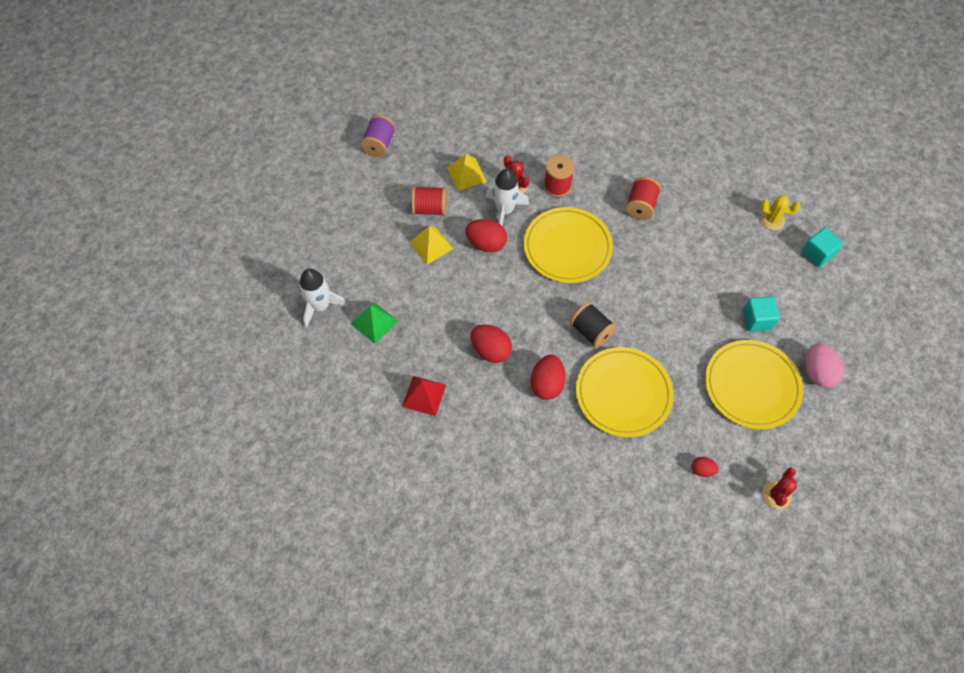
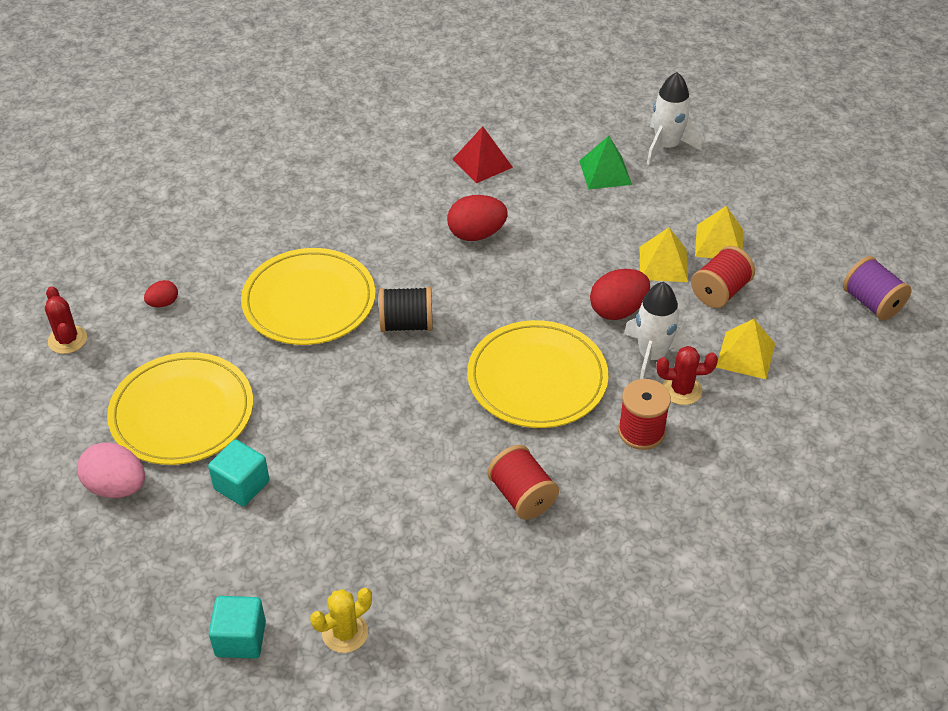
camera: 130 degrees right, 15 degrees down
(389, 231) = (719, 242): none -> yellow pyramid
(547, 384) = (390, 251): red egg -> none

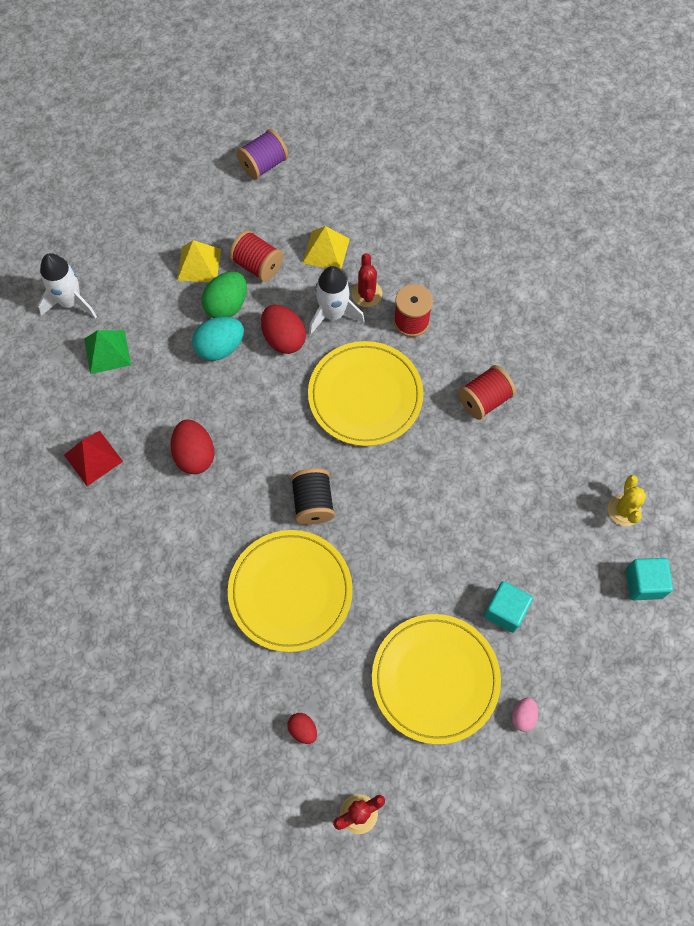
camera: 95 degrees left, 20 degrees up
(116, 487) = (523, 716): pink egg -> pink egg, size x0.55
(345, 633) = (624, 510): yellow cactus -> yellow cactus turned 45 degrees clockwise
(607, 257) = (220, 347): none -> turquoise egg
(663, 264) = (227, 305): yellow pyramid -> green egg

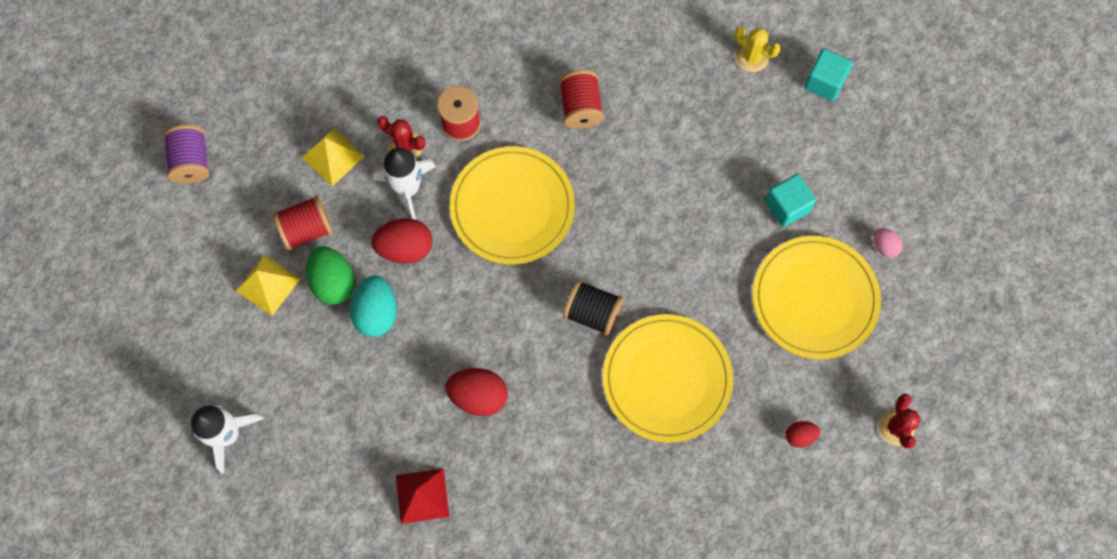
camera: 60 degrees left, 5 degrees up
(107, 351) = (310, 425): green pyramid -> none

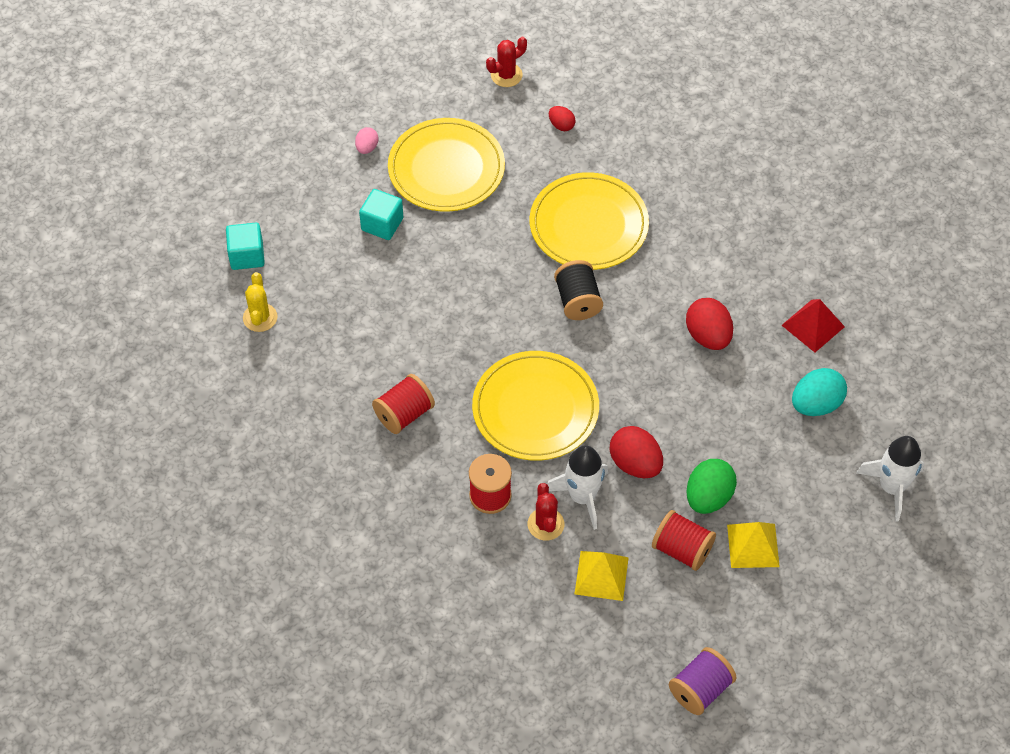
camera: 125 degrees left, 15 degrees down
(376, 313) = (706, 448): turquoise egg -> turquoise egg (816, 404)

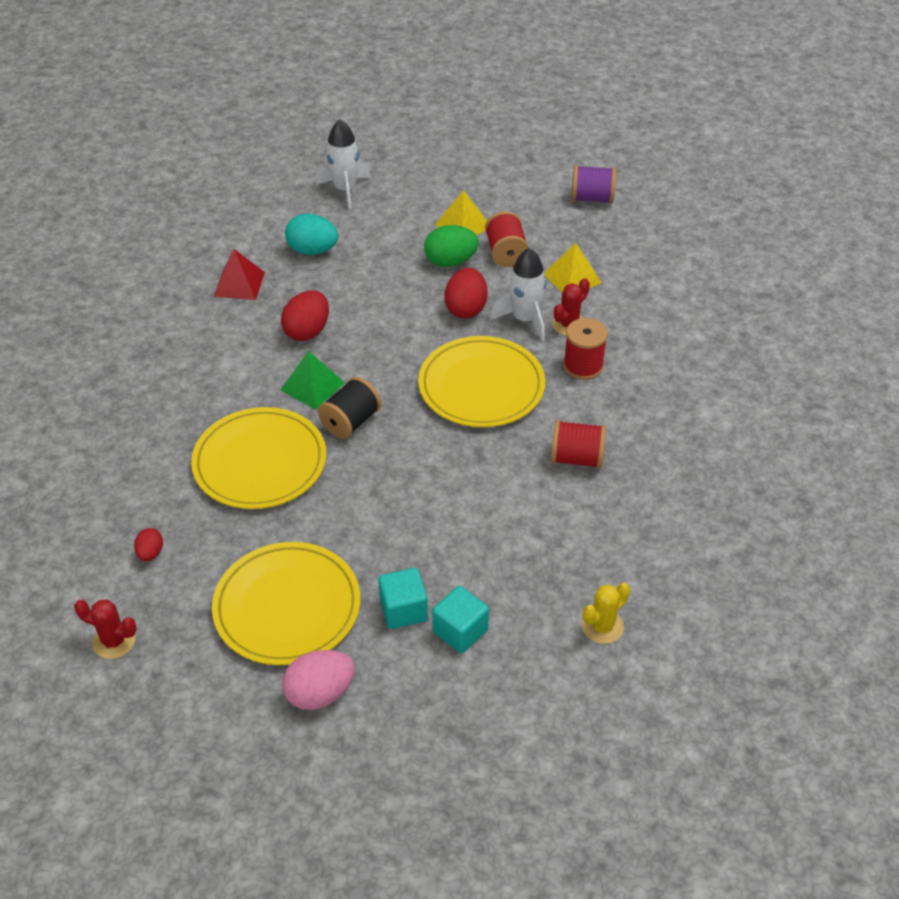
camera: 130 degrees left, 10 degrees down
(247, 256) = (550, 693): turquoise cube -> turquoise cube (460, 631)
(367, 148) = (320, 693): pink egg -> pink egg, size x1.83
(639, 301) = (312, 386): none -> green pyramid

